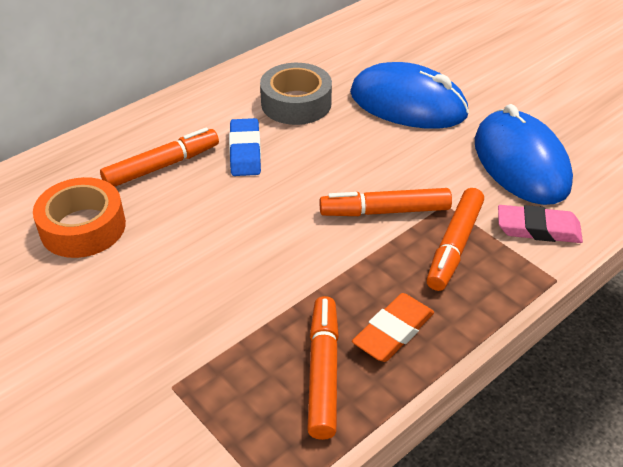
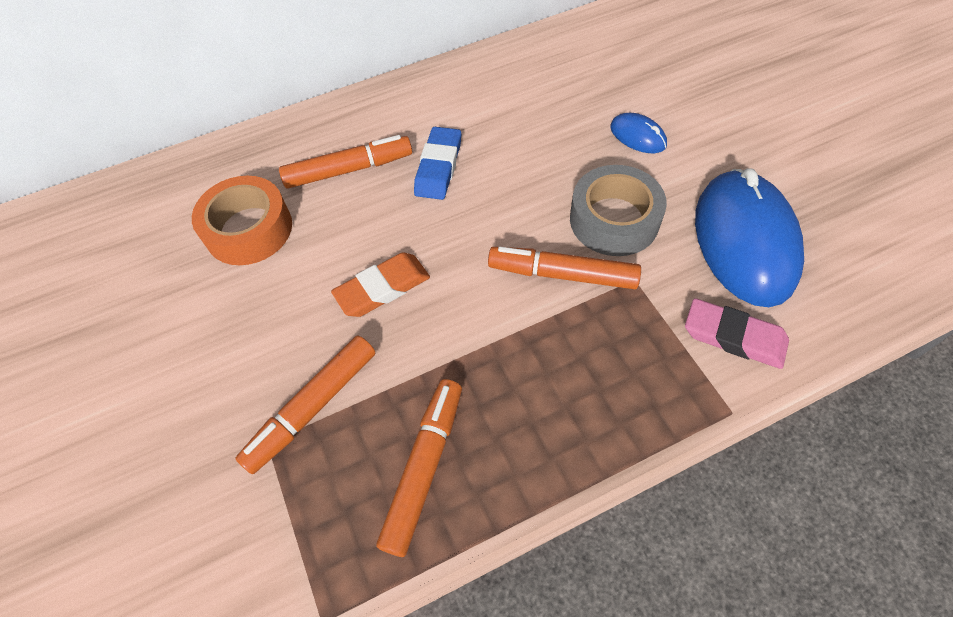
camera: 20 degrees right, 15 degrees up
(296, 103) = (513, 114): grey tape -> grey tape (614, 220)
(393, 331) = (517, 435): orange eraser -> orange eraser (382, 288)
(408, 104) = (638, 136): blue mouse -> blue mouse, size x0.44
(454, 246) = (625, 338): orange marker -> orange marker (313, 407)

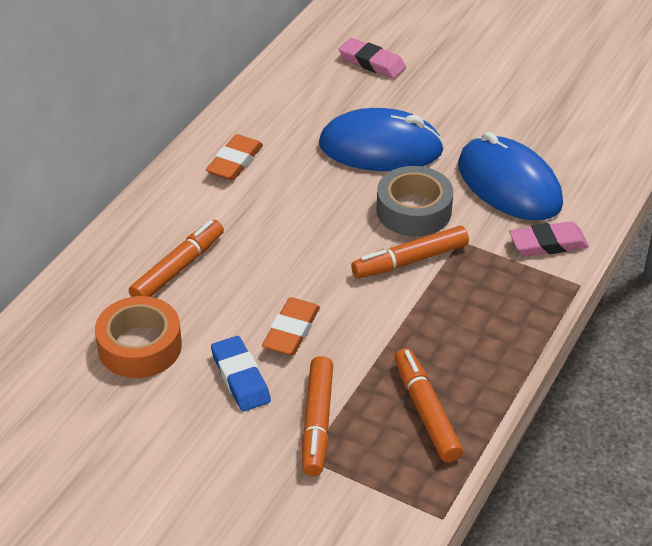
camera: 40 degrees left, 15 degrees down
(438, 167) = (250, 234): blue eraser -> blue eraser (240, 378)
(489, 90) = (235, 162): none -> orange eraser
(638, 136) = (380, 148): blue mouse -> blue mouse, size x2.26
(703, 45) = (372, 63): none -> pink eraser

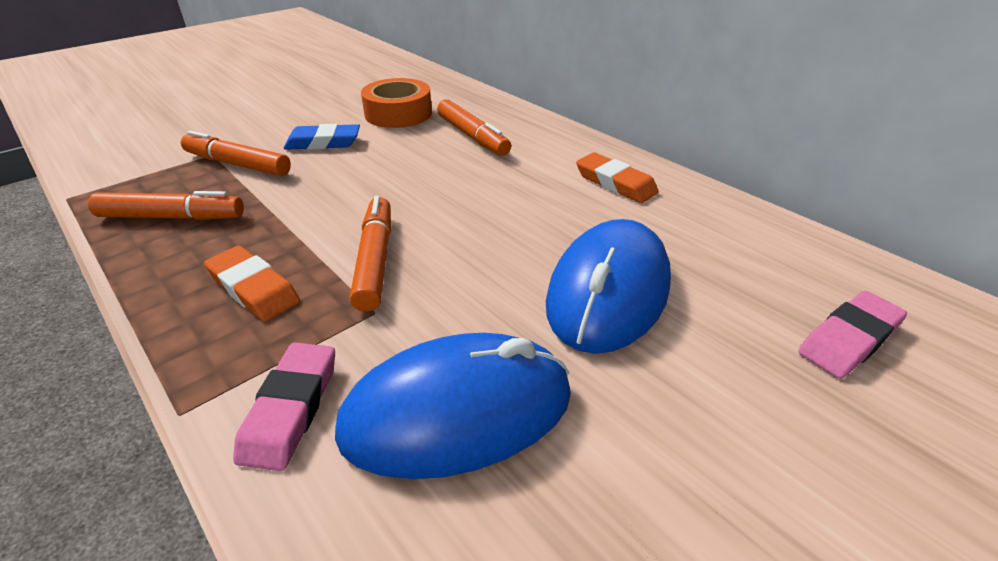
camera: 110 degrees right, 5 degrees down
(291, 331) = (348, 171): orange eraser -> orange eraser (253, 288)
(413, 210) = (460, 287): grey tape -> none

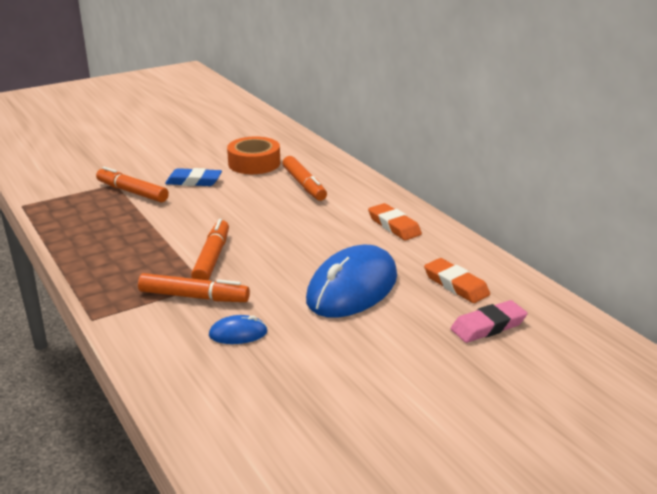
camera: 10 degrees right, 10 degrees down
(172, 217) = (88, 222): orange marker -> orange marker (194, 297)
(253, 288) = (136, 266): orange eraser -> orange eraser (456, 285)
(291, 409) = (150, 323): pink eraser -> none
(457, 412) = (238, 333): blue mouse -> blue mouse, size x0.44

